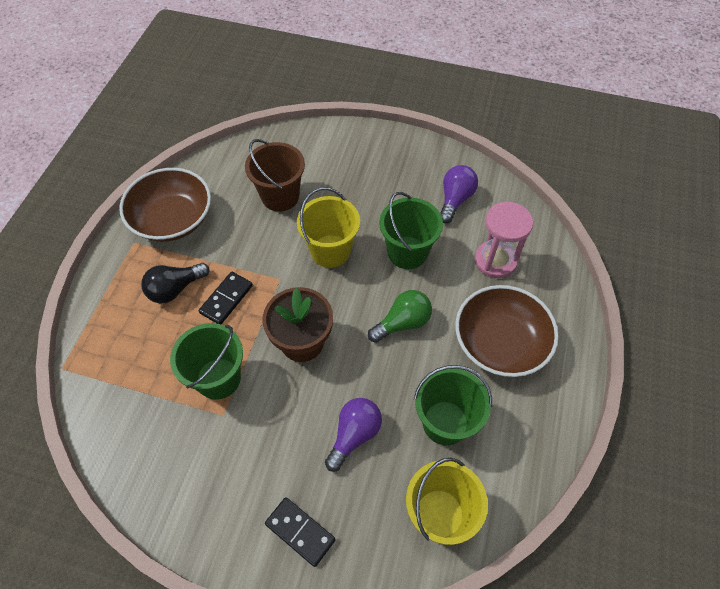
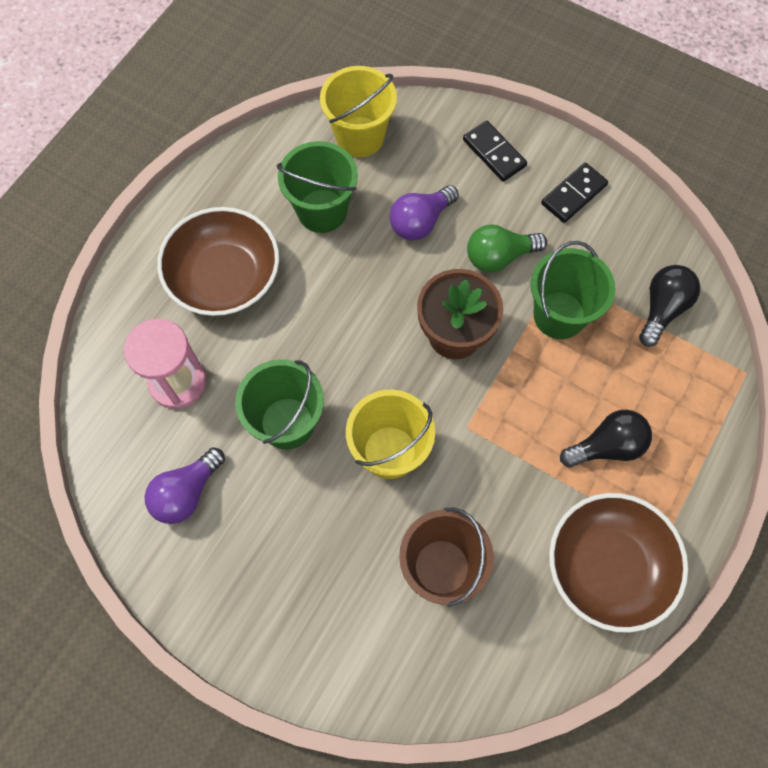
camera: 165 degrees left, 10 degrees up
(129, 406) = (662, 309): none -> black light bulb
(226, 299) = (540, 414): black domino -> black domino (573, 194)
(402, 323) = (328, 328): green light bulb -> green light bulb (499, 257)

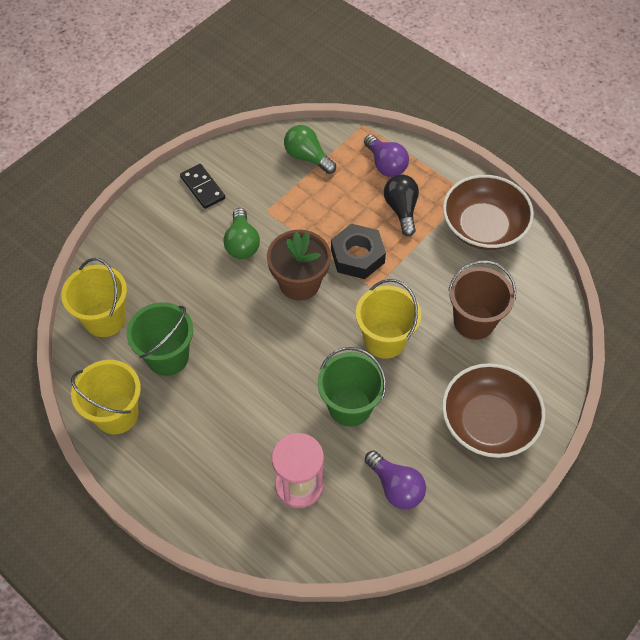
camera: 80 degrees left, 10 degrees down
(224, 277) = (210, 438): brown bowl -> brown bowl (488, 422)
(242, 178) = (116, 414): none -> yellow bucket
(420, 222) = (198, 289): purple light bulb -> purple light bulb (385, 164)
(494, 153) = (151, 230): black domino -> none
(513, 399) = (357, 256): none -> black nut
(559, 315) = (298, 216): green bucket -> none
(662, 309) = (307, 157): black light bulb -> green light bulb

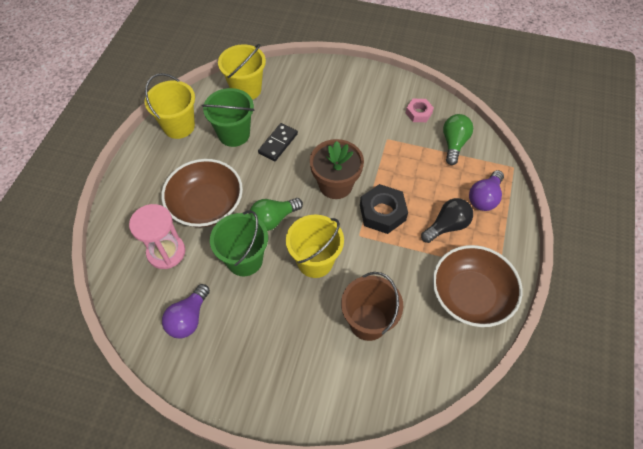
camera: 65 degrees right, 0 degrees up
(202, 188) = (382, 94): black domino -> black domino (278, 143)
(242, 243) = (349, 136): green light bulb -> green light bulb (273, 219)
(249, 168) = (418, 113): none -> pink nut
(488, 422) = (275, 368): brown bowl -> brown bowl (206, 204)

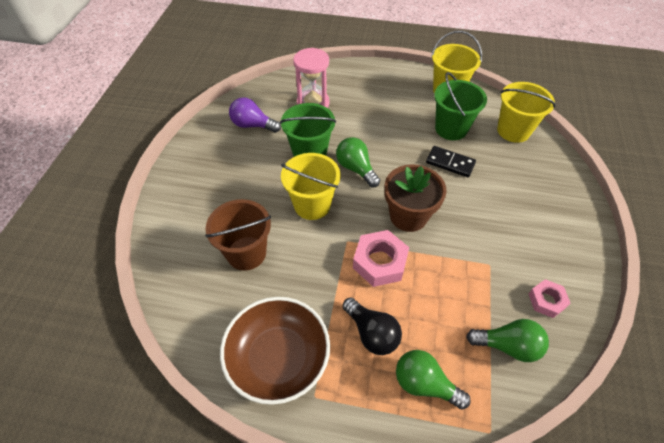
camera: 85 degrees right, 5 degrees down
(206, 204) = (364, 120): brown bowl -> none
(382, 213) = (379, 262): black nut -> pink nut
(484, 198) = (424, 384): purple light bulb -> green light bulb

